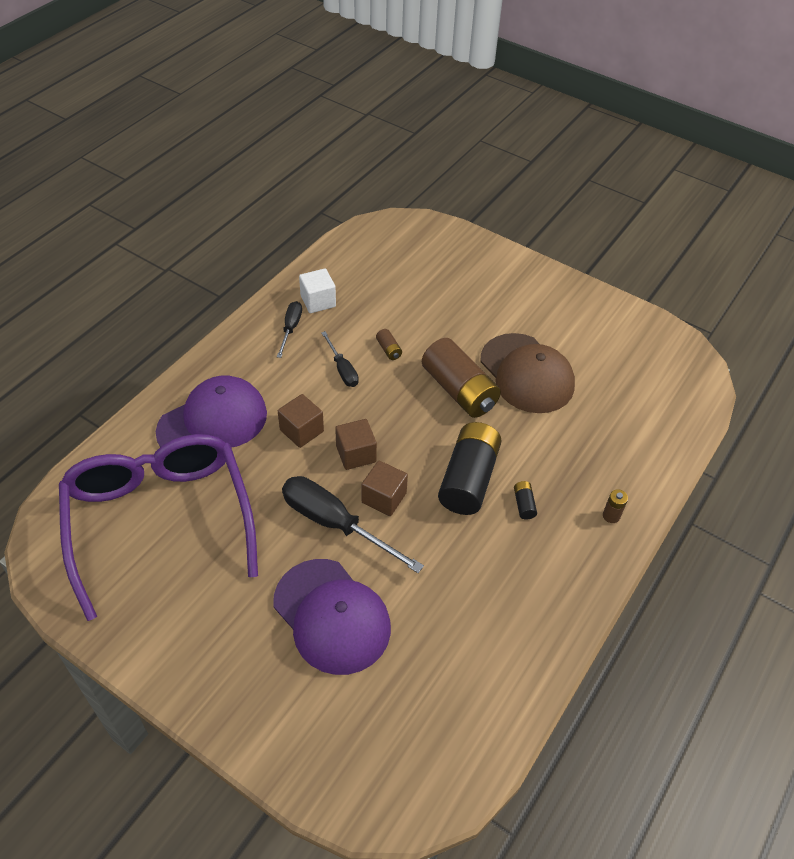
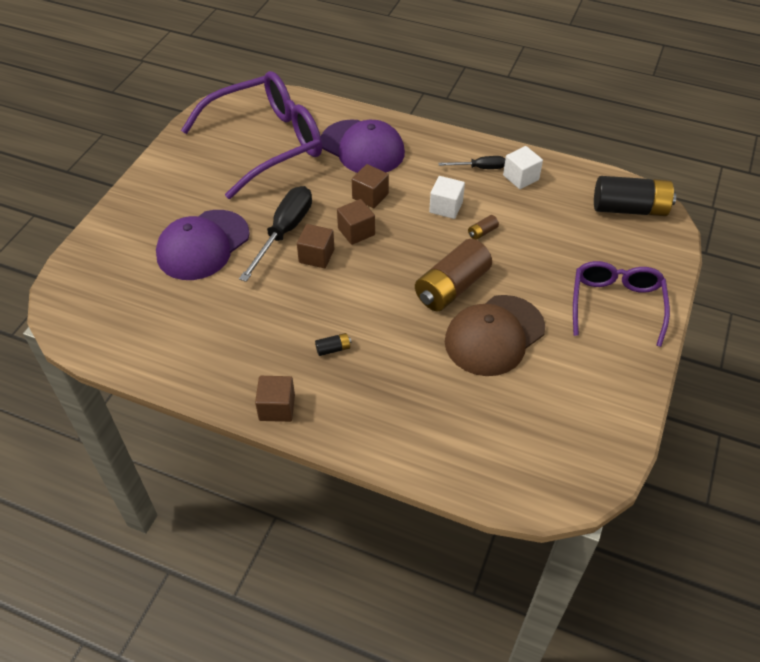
camera: 80 degrees right, 0 degrees up
(342, 369) = (446, 207): black screwdriver -> white cube
(468, 479) = (350, 307): black battery -> black battery (629, 209)
(505, 283) = (616, 304): none -> purple glasses
(595, 567) = (277, 407): none -> brown cube
(611, 516) = (336, 417): brown battery -> none

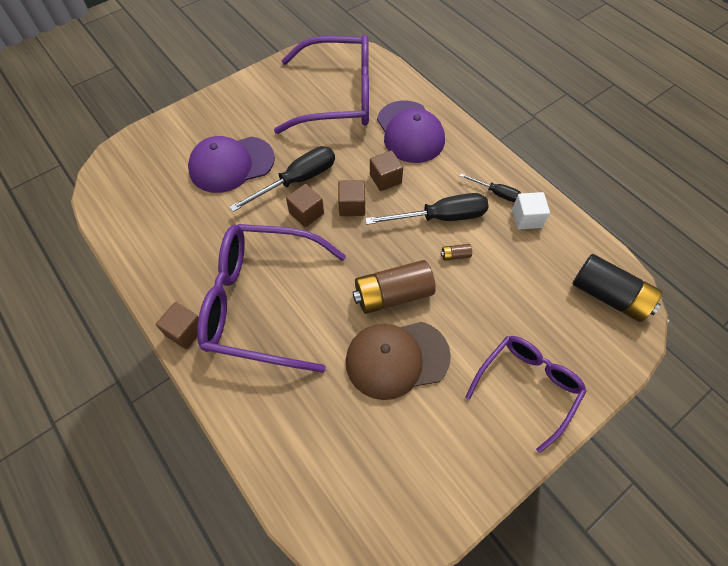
camera: 30 degrees right, 10 degrees up
(333, 349) = (261, 302): black battery -> purple glasses
(446, 207) = (440, 217): white cube -> black screwdriver

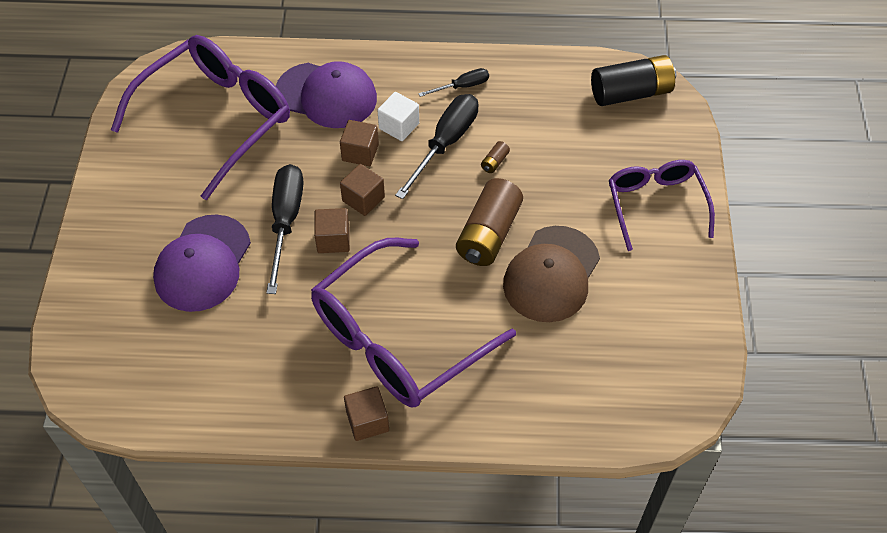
camera: 50 degrees left, 5 degrees down
(526, 218) = (509, 86): white cube -> white cube (399, 126)

